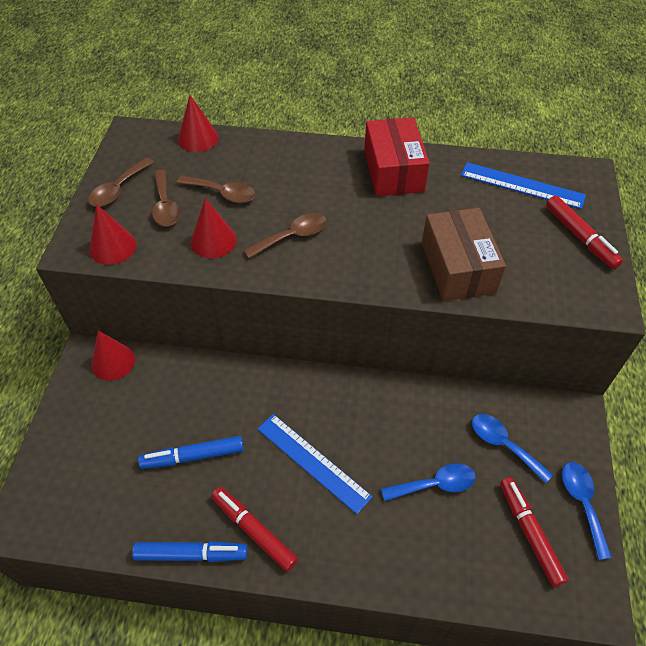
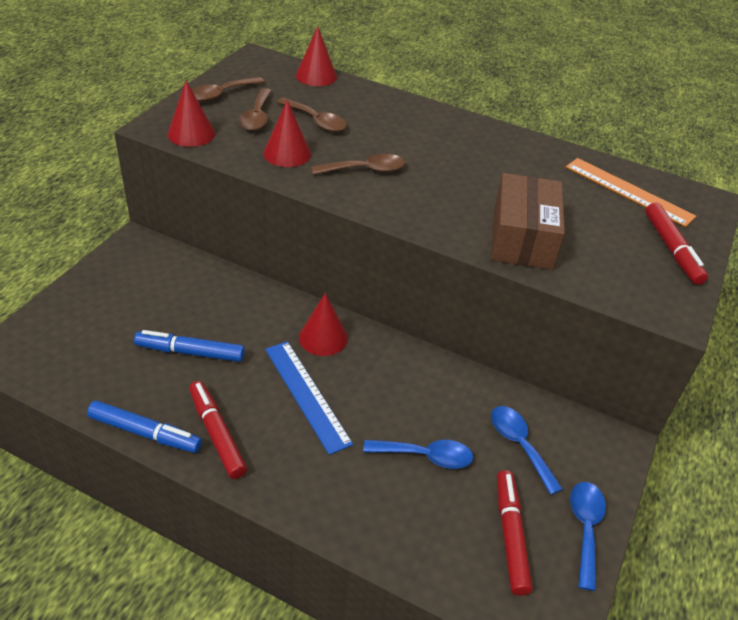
camera: 15 degrees right, 10 degrees down
(113, 361) = (156, 253): red cone -> red cone (323, 337)
(393, 171) = (496, 146): red box -> none
(522, 185) = (628, 191): blue ruler -> orange ruler

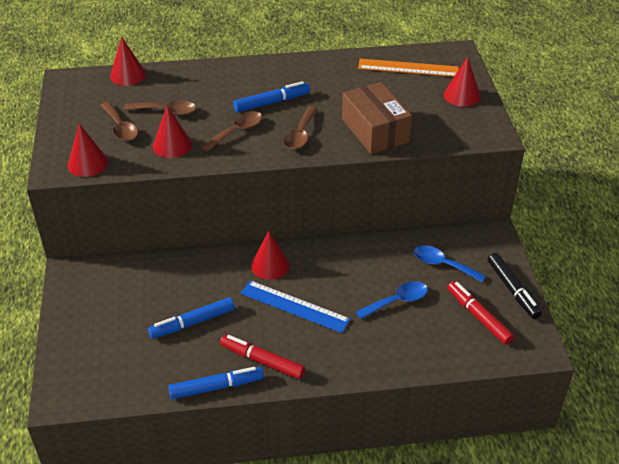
camera: 30 degrees left, 0 degrees up
(221, 94) = (74, 122): brown spoon -> brown spoon (300, 135)
(433, 159) = (272, 102): none -> blue marker
(585, 528) = (512, 290): blue spoon -> black marker
(672, 249) = (462, 95): red marker -> red cone

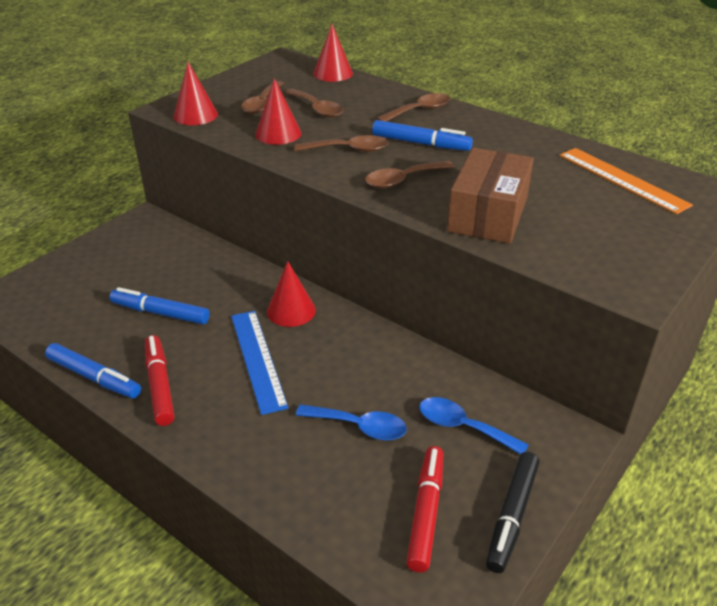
camera: 45 degrees right, 5 degrees down
(234, 77) = (419, 111): none -> brown spoon
(442, 264) = (463, 427): blue spoon -> blue spoon turned 45 degrees counterclockwise
(462, 95) = (653, 233): red cone -> none

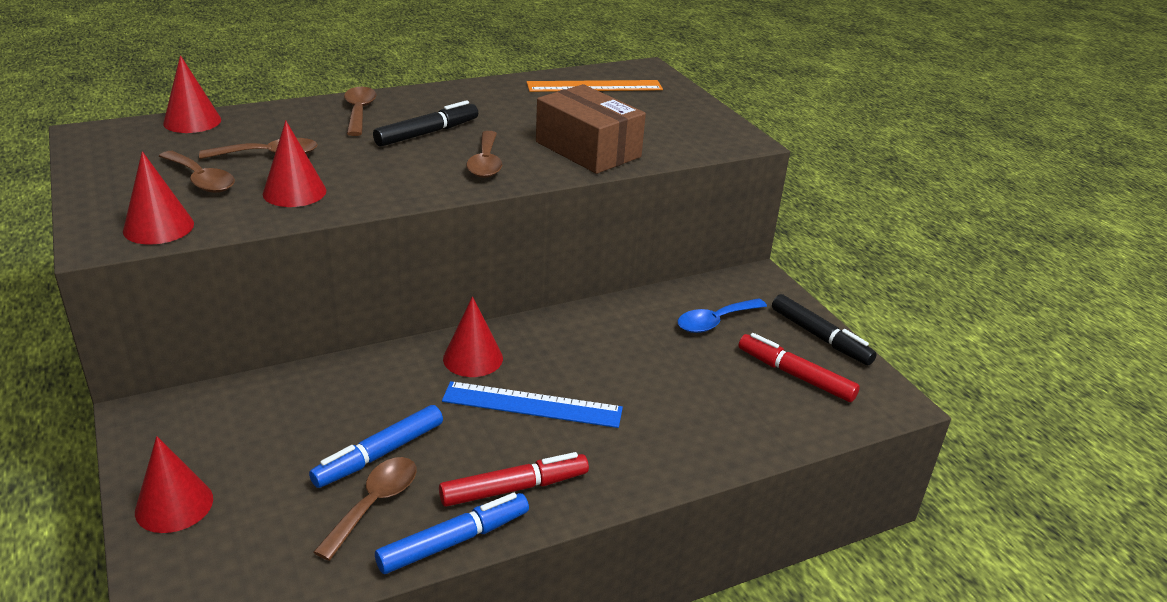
camera: 65 degrees left, 5 degrees down
(78, 262) = (174, 505): none -> red cone
(159, 385) = (514, 488): red marker -> red marker turned 150 degrees clockwise
(349, 150) = (389, 168): brown spoon -> brown spoon (374, 504)
(359, 427) = (677, 374): blue spoon -> none
(421, 143) = (427, 133): blue marker -> black marker

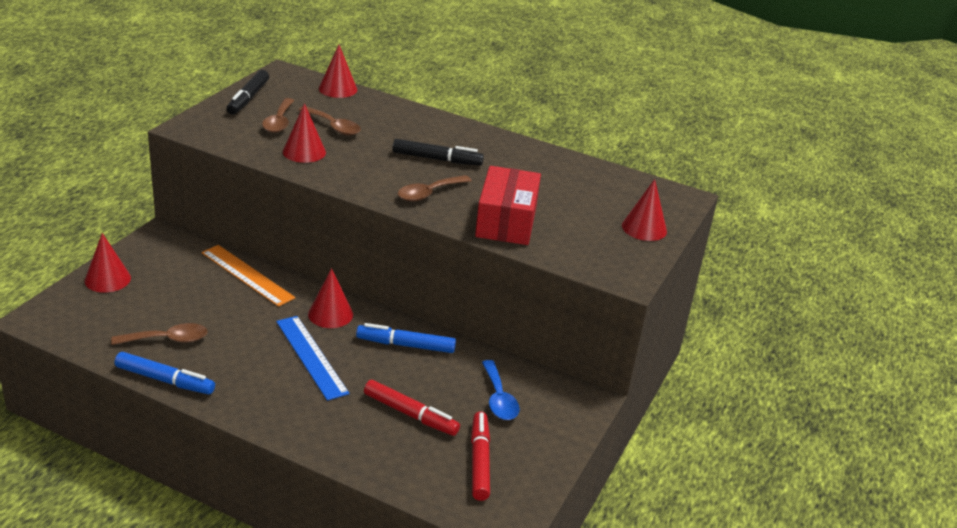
camera: 50 degrees right, 0 degrees up
(158, 227) = (218, 134): red cone -> red cone (644, 228)
(359, 112) = (429, 127): brown spoon -> none
(379, 454) = (208, 322): blue marker -> blue marker (405, 345)
(514, 488) = (228, 383): red marker -> red marker (410, 414)
(588, 149) = (506, 221): brown box -> red box
(594, 86) = (611, 188): orange ruler -> orange ruler (247, 275)
(715, 322) = (499, 398): blue spoon -> blue spoon turned 120 degrees counterclockwise
(820, 337) = (546, 458): black marker -> black marker (248, 98)

